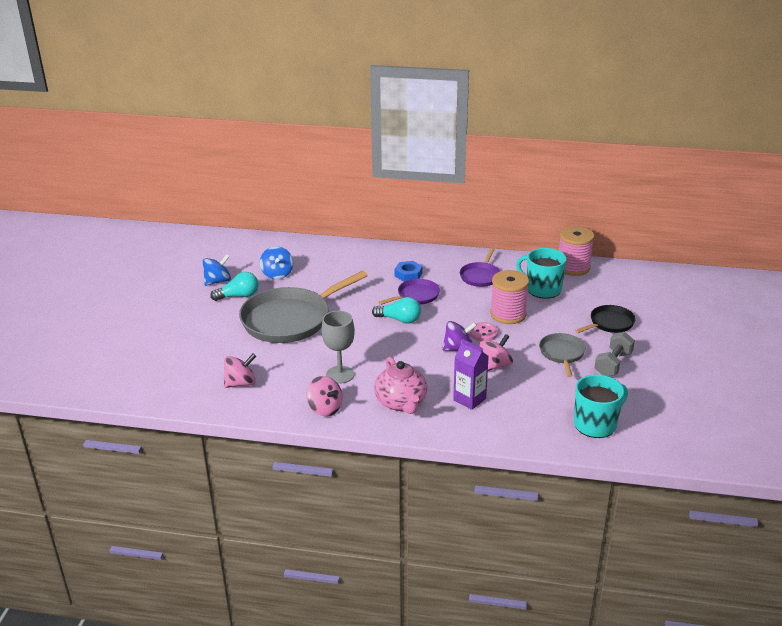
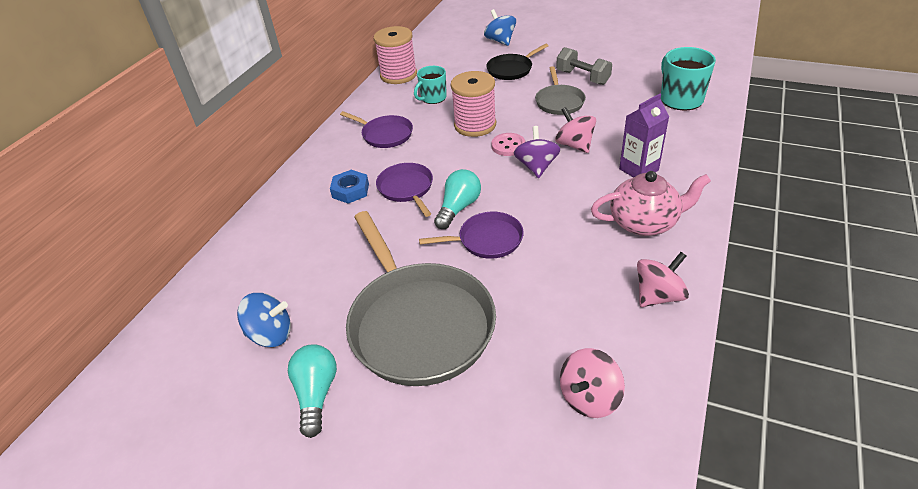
camera: 75 degrees left, 10 degrees up
(218, 281) = (247, 428): blue spinning top -> blue spinning top (500, 41)
(241, 383) = (589, 398): pink spinning top -> pink spinning top turned 120 degrees counterclockwise
(340, 374) = (578, 275): grey goblet -> none
(368, 335) = (487, 240): none -> purple pan
(542, 289) = (433, 98): turquoise mug -> turquoise mug, size x0.65
(562, 353) = (559, 102): grey pan -> grey pan turned 105 degrees counterclockwise
(610, 323) = (511, 69): black pan -> black pan turned 105 degrees counterclockwise

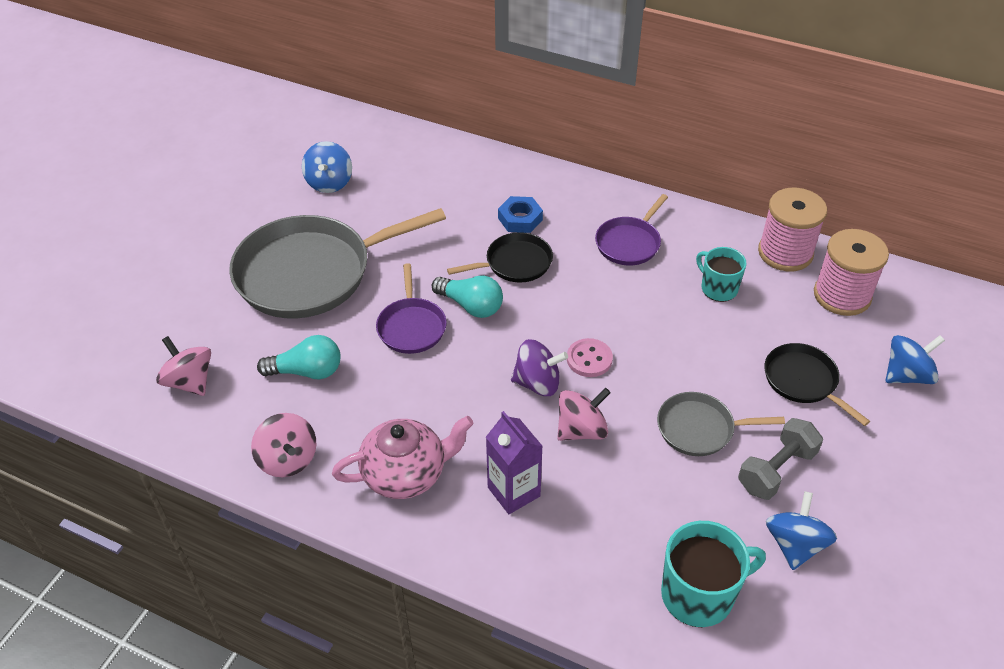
camera: 90 degrees right, 5 degrees up
(316, 394) = (258, 214): turquoise light bulb -> turquoise light bulb (307, 371)
(406, 188) = (515, 263): purple pan -> black pan
(475, 125) = (643, 329): pink spool -> pink spool (842, 295)
(632, 72) = (795, 544): none -> blue spinning top
(644, 223) = (406, 474): pink teapot -> pink teapot turned 105 degrees counterclockwise

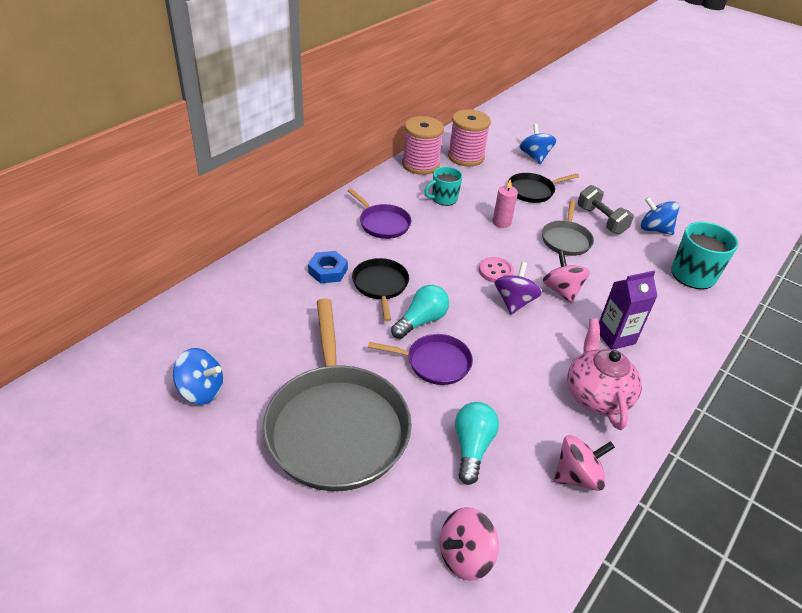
camera: 80 degrees left, 5 degrees down
(699, 353) = (501, 222): none -> pink candle

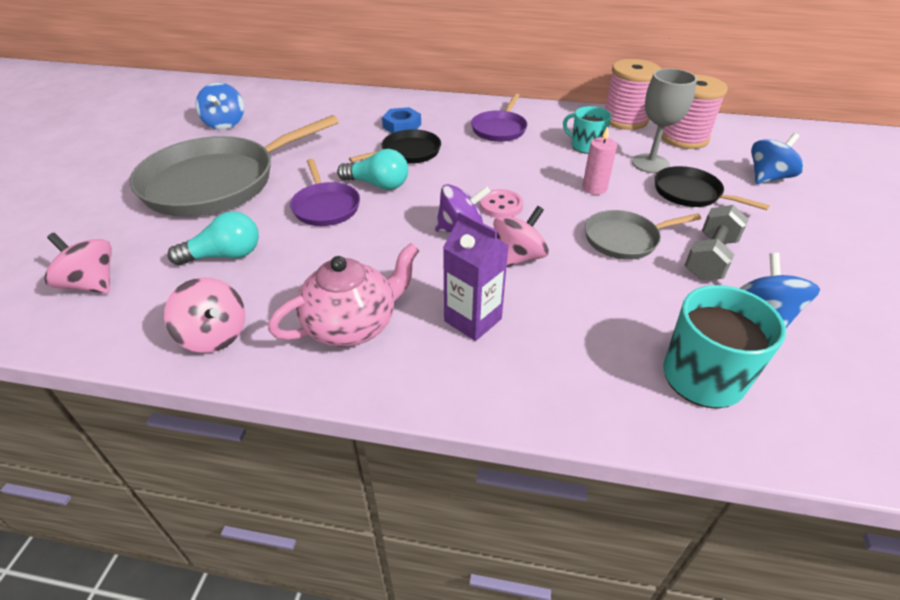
camera: 65 degrees right, 0 degrees up
(488, 186) = (650, 163): none -> grey goblet

